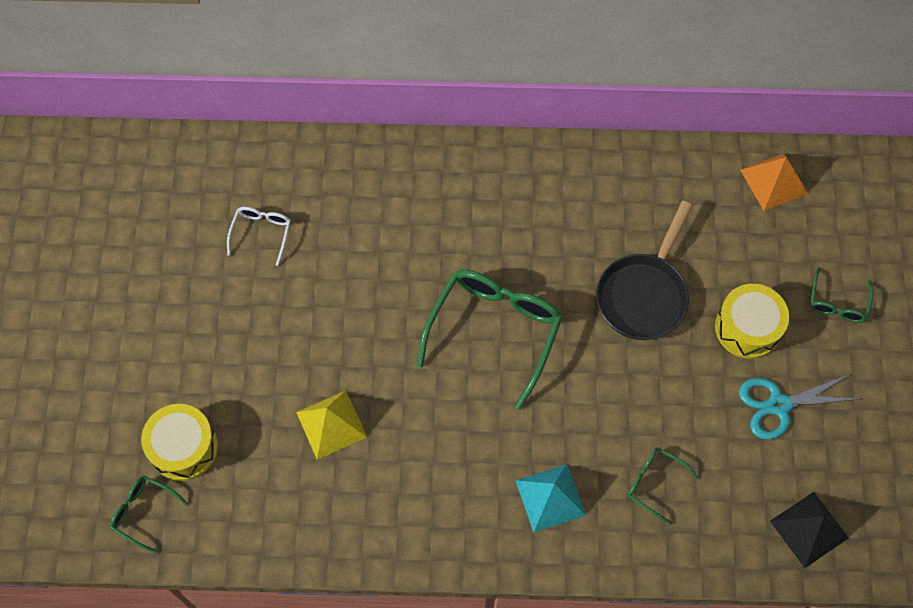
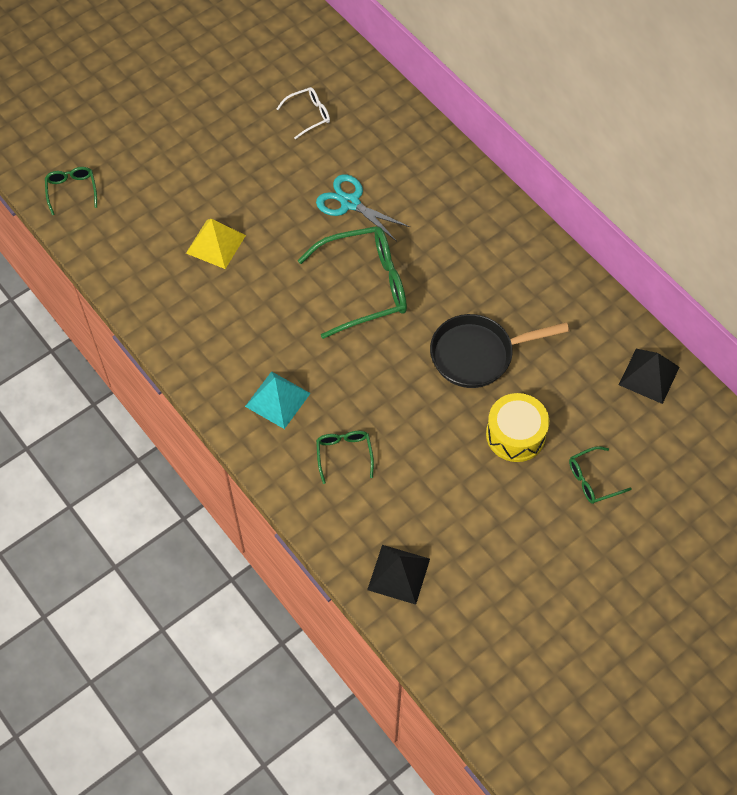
camera: 50 degrees right, 5 degrees down
(183, 447) = (130, 180): yellow drum -> none
(774, 181) = (649, 375): orange pyramid -> black pyramid
(779, 405) = (475, 493): turquoise scissors -> turquoise scissors (350, 203)

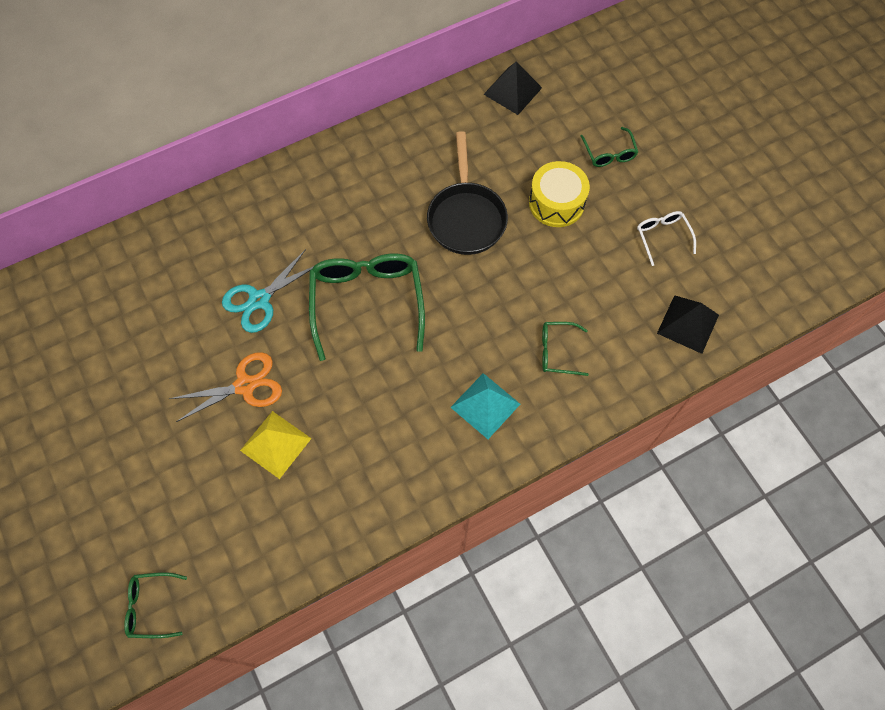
camera: 80 degrees left, 5 degrees up
(265, 210) = (245, 385): none -> orange scissors
(309, 115) = (129, 323): white glasses -> white glasses (662, 237)

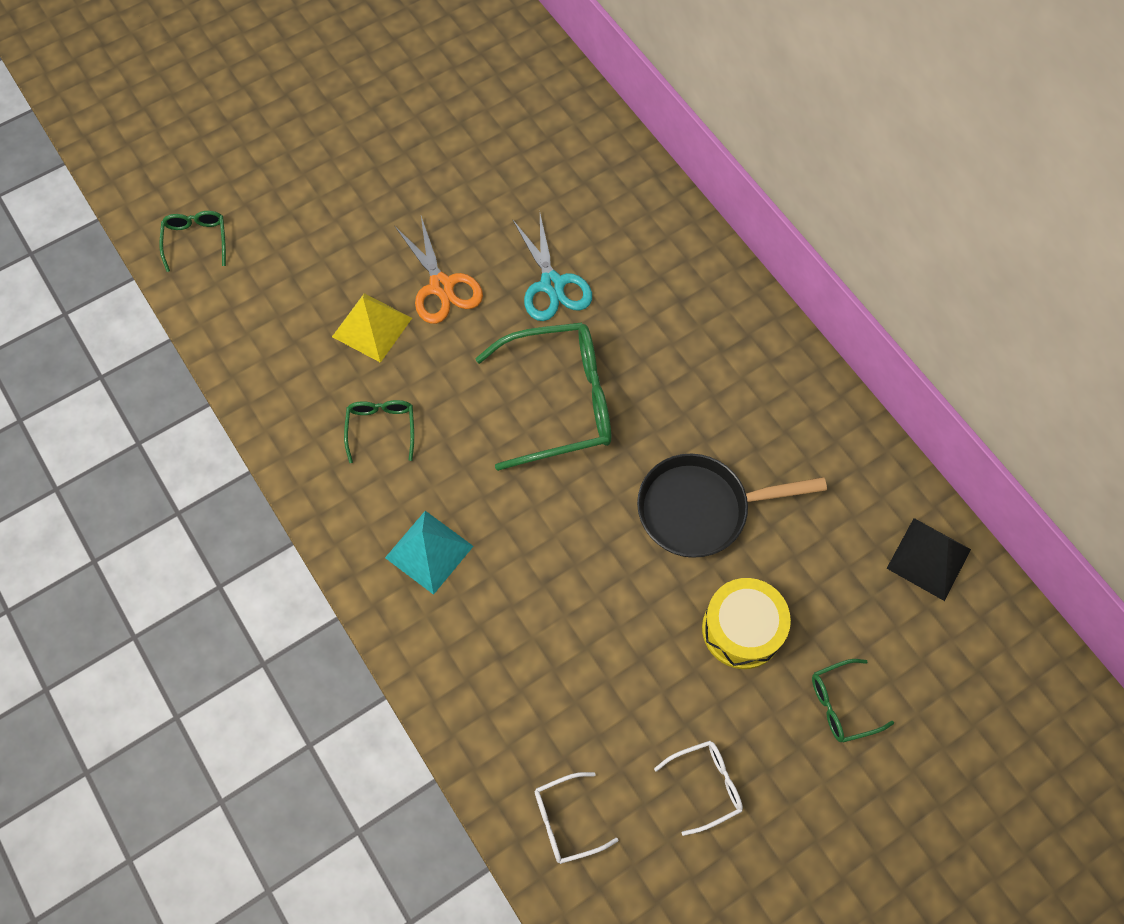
camera: 85 degrees right, 0 degrees up
(259, 300) = (552, 284): turquoise scissors -> turquoise scissors turned 150 degrees counterclockwise
(557, 351) = (509, 638): green glasses -> green glasses (381, 428)
(688, 324) = (566, 820): black pyramid -> white glasses

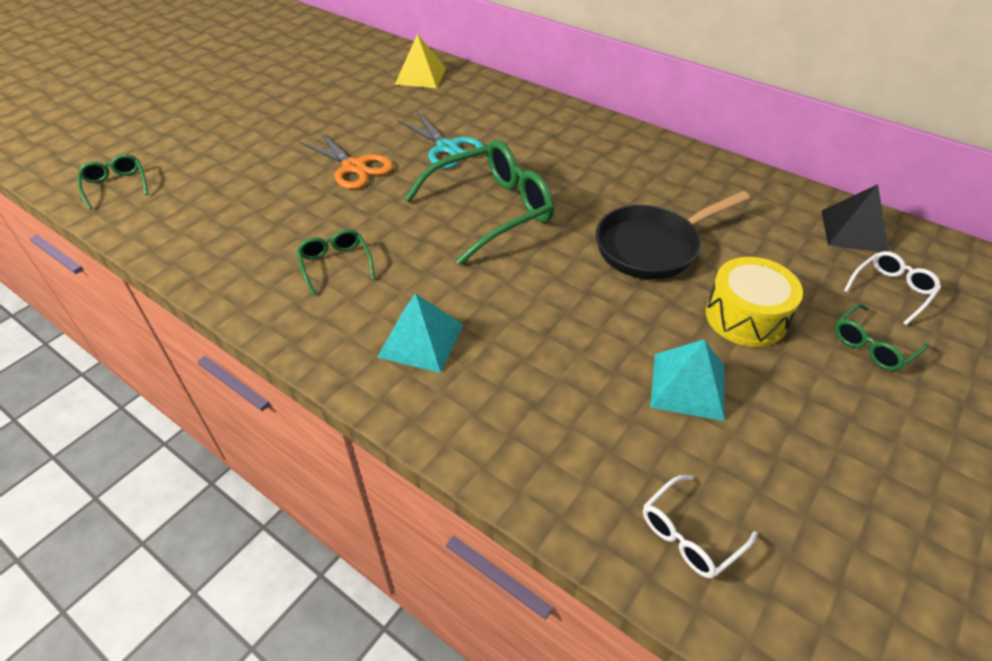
camera: 20 degrees left, 20 degrees down
(372, 327) = (301, 203): yellow pyramid -> yellow pyramid (420, 76)
(642, 686) = (688, 386): none -> turquoise pyramid
(706, 785) = (806, 450): white glasses -> white glasses (891, 290)

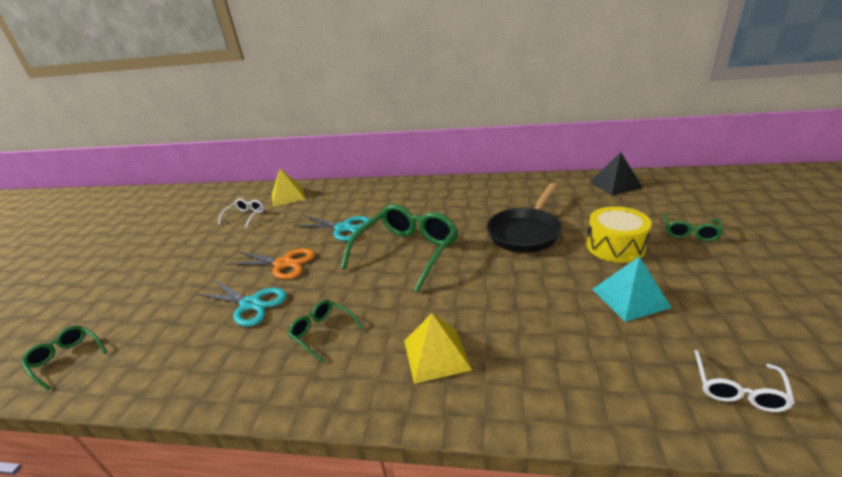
camera: 25 degrees left, 15 degrees down
(293, 201) = (251, 304): none -> turquoise scissors
(421, 340) = (436, 354): turquoise pyramid -> yellow pyramid
(891, 290) = (665, 203): white glasses -> white glasses (245, 216)

